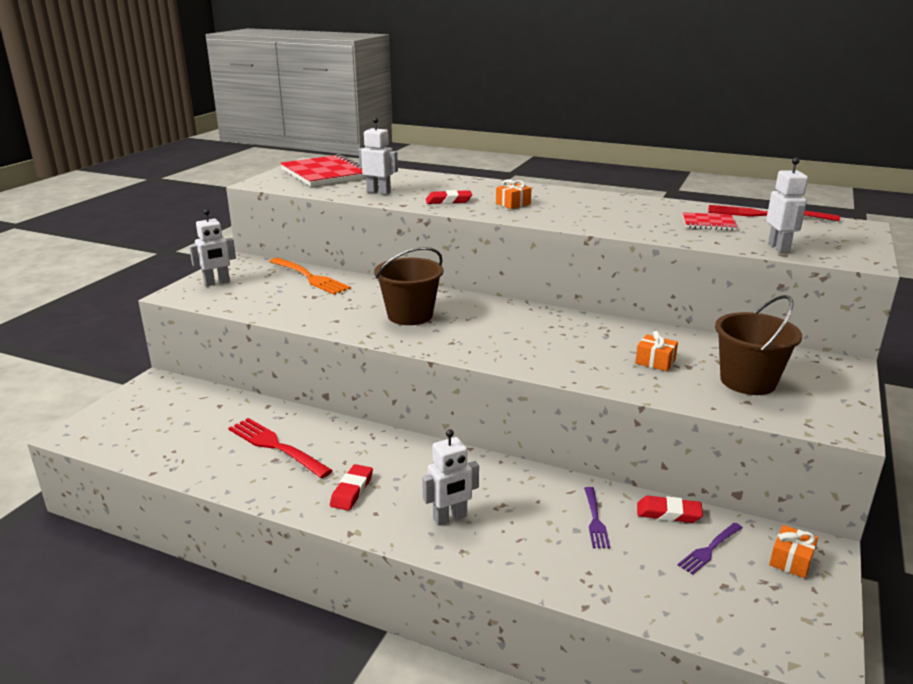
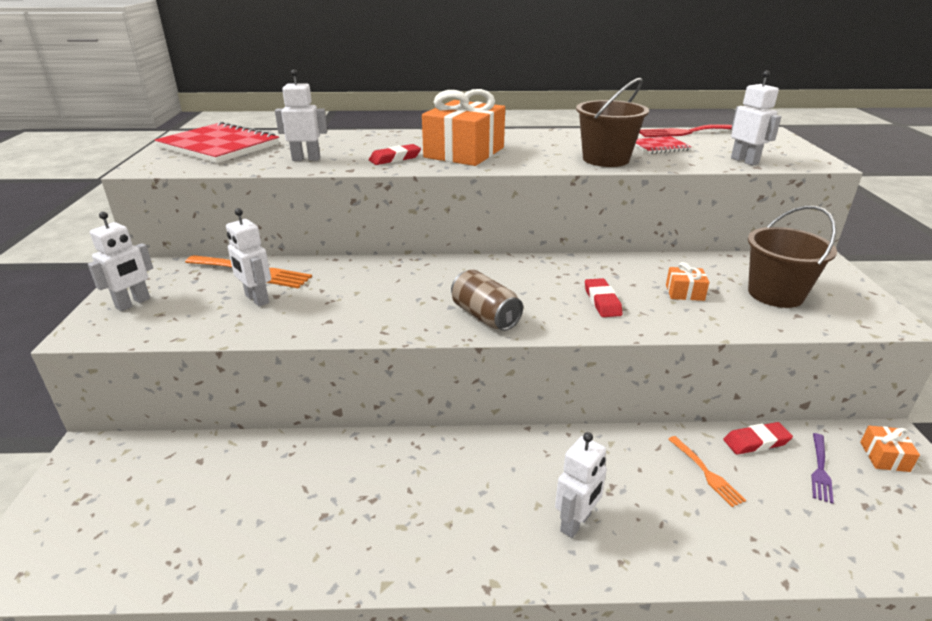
camera: 25 degrees left, 5 degrees up
(277, 447) = (314, 496): red fork -> none
(298, 296) = (256, 299): none -> white robot
(352, 491) = (446, 527): red eraser -> red eraser (602, 301)
(410, 315) = (407, 295): brown bucket -> brown bucket (605, 159)
(456, 342) = (485, 316): none -> brown can
(513, 204) = (464, 152): orange gift -> orange gift, size x2.31
(595, 519) = (705, 472): purple fork -> orange fork

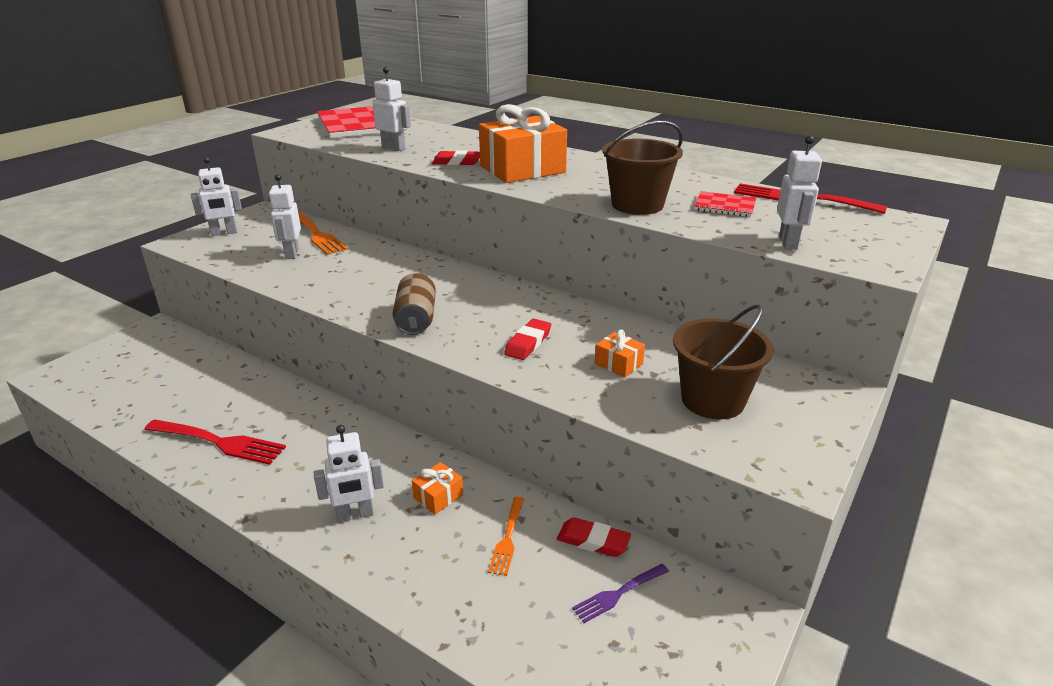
camera: 35 degrees right, 0 degrees up
(348, 532) = (218, 442): none -> red fork
(884, 457) = (708, 622): orange gift -> orange gift (438, 496)

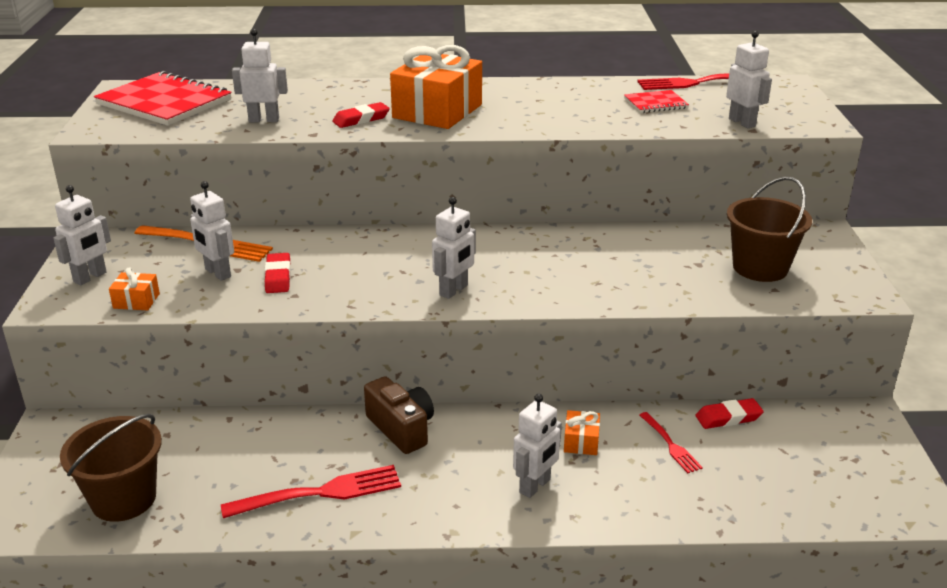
camera: 35 degrees left, 0 degrees up
(329, 421) = (401, 428): none -> brown camera
(416, 319) = (454, 290): brown can -> white robot
(507, 537) = (670, 444): orange fork -> red fork
(528, 343) = (577, 275): red eraser -> red eraser (278, 277)
(618, 364) = (665, 266): orange gift -> orange gift (136, 301)
(619, 593) = (784, 441): purple fork -> none
(637, 205) = (591, 120): brown bucket -> brown bucket (123, 499)

